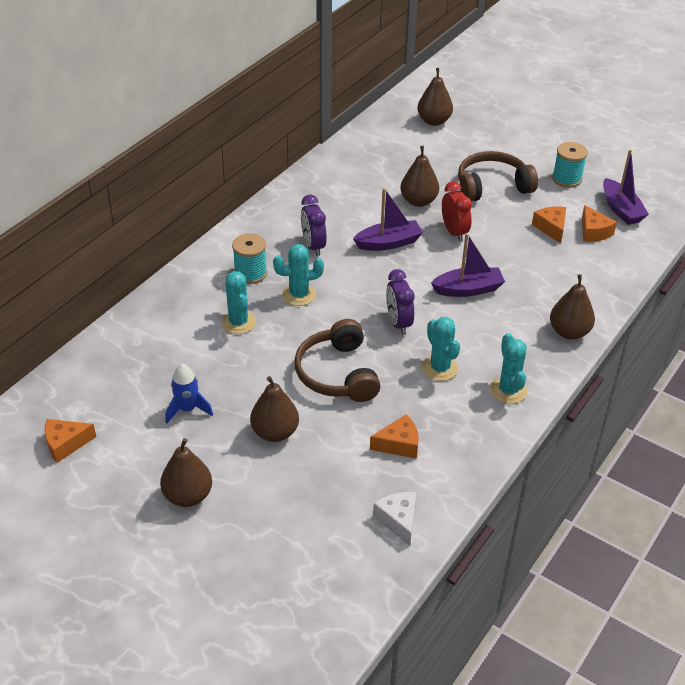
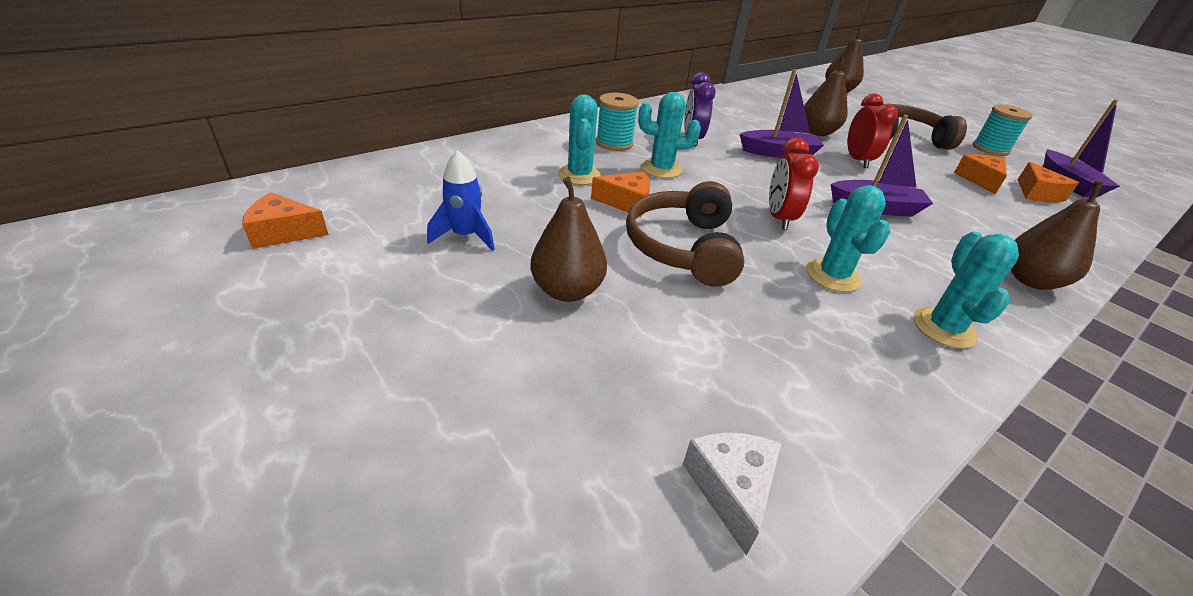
camera: 15 degrees right, 5 degrees down
(188, 496) = (388, 338): brown pear -> none
(398, 323) = (779, 218): purple clock -> red clock
(399, 444) = (755, 356): orange cheese -> orange cheese (626, 202)

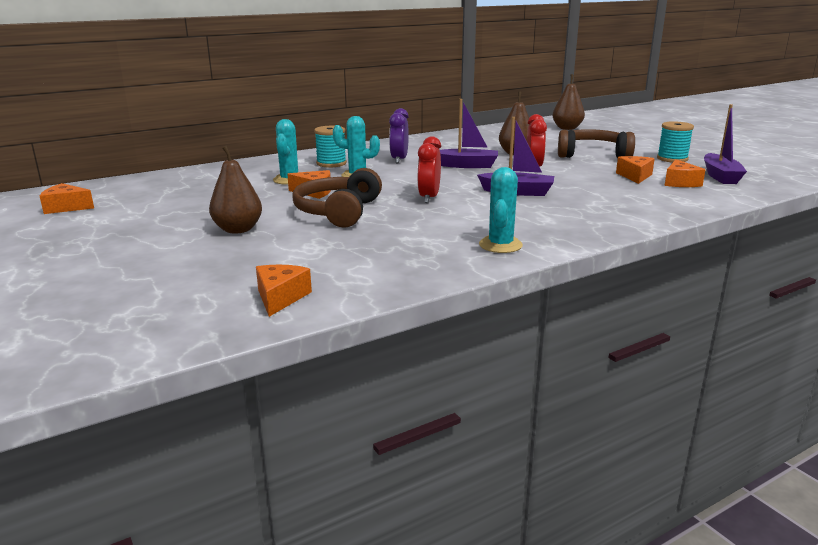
camera: 10 degrees right, 15 degrees down
(465, 236) = (185, 208): blue rocket -> none
(731, 489) = (280, 298): white cheese -> orange cheese
(833, 276) = (441, 223): turquoise cactus -> none
(1030, 280) = (605, 225): brown pear -> none

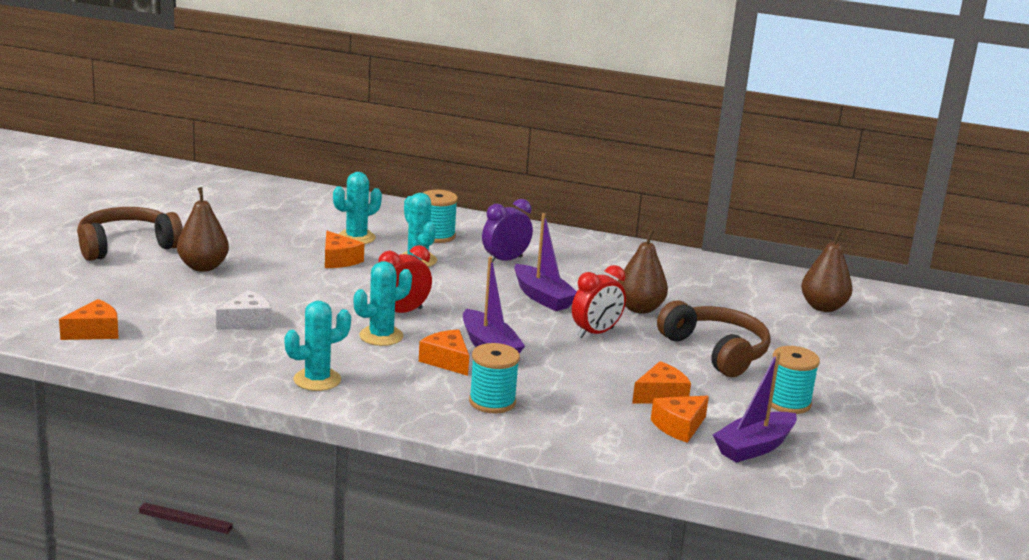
camera: 45 degrees right, 0 degrees up
(66, 207) = (161, 191): orange cheese -> orange cheese (446, 361)
(338, 212) = (302, 287): brown headphones -> brown headphones (126, 246)
(364, 240) = (247, 322): none -> white cheese
(457, 211) = (381, 336): none -> turquoise cactus
(599, 210) = (492, 402): none -> turquoise spool

